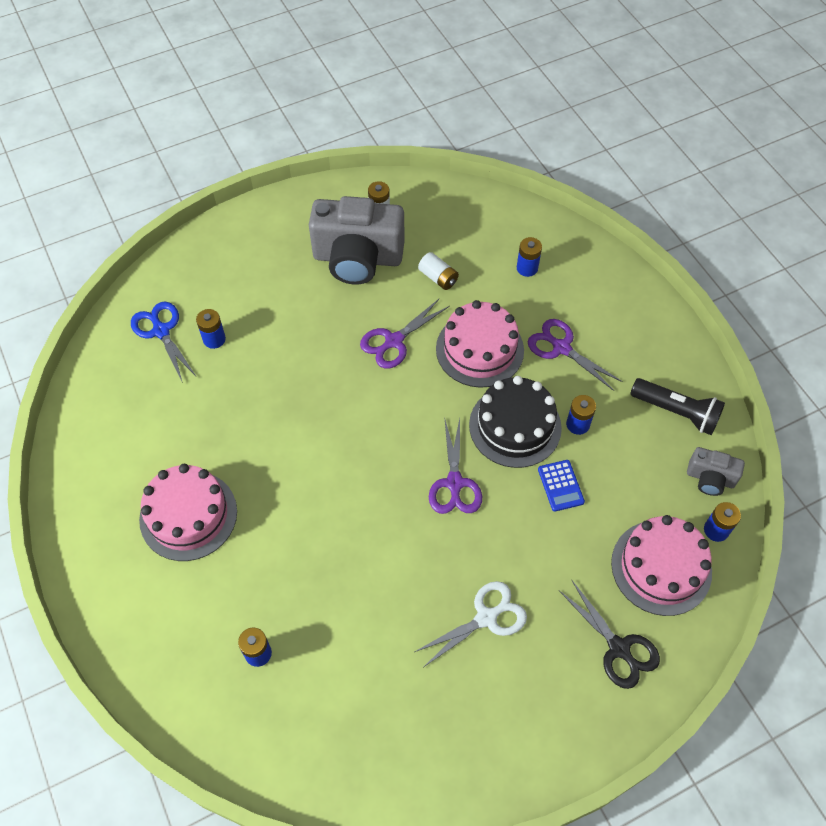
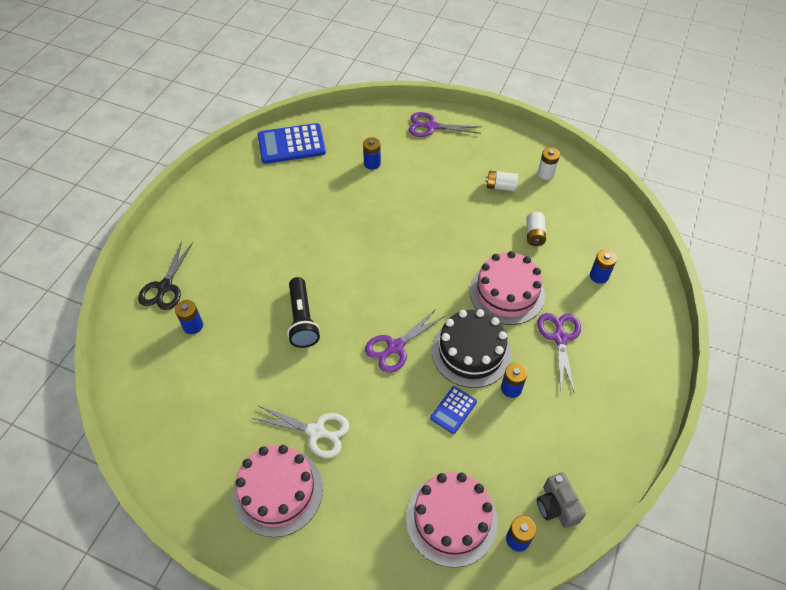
camera: 50 degrees right, 5 degrees down
(105, 392) = (291, 144): none -> blue calculator
(161, 331) = (353, 138): blue scissors -> none
(188, 515) = (250, 232): pink cake -> pink cake (278, 491)
(357, 258) = (500, 186): grey camera -> white battery
(393, 341) = (462, 245): purple scissors -> purple scissors (431, 126)
(619, 648) = (363, 532): black scissors -> black scissors (165, 287)
(676, 412) = (588, 446): black flashlight -> black flashlight (302, 320)

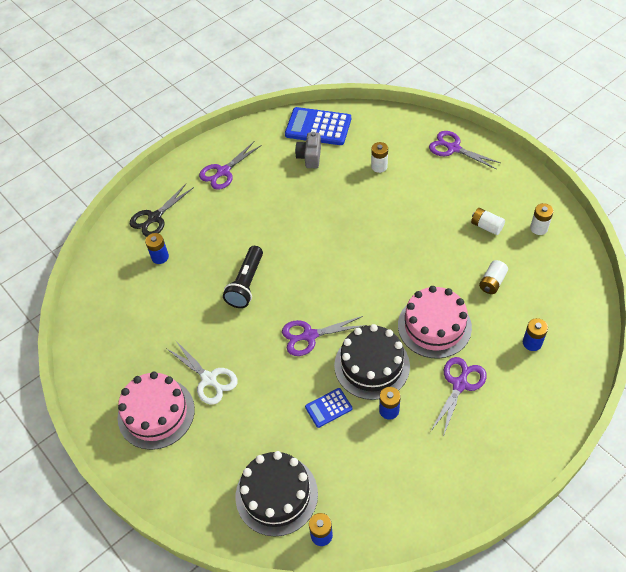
camera: 30 degrees right, 0 degrees up
(216, 217) = (223, 172): none -> purple scissors
(372, 163) = (379, 166): blue battery -> white battery
(451, 519) = (276, 494): pink cake -> black cake
(556, 506) = (370, 524): grey camera -> grey camera (310, 157)

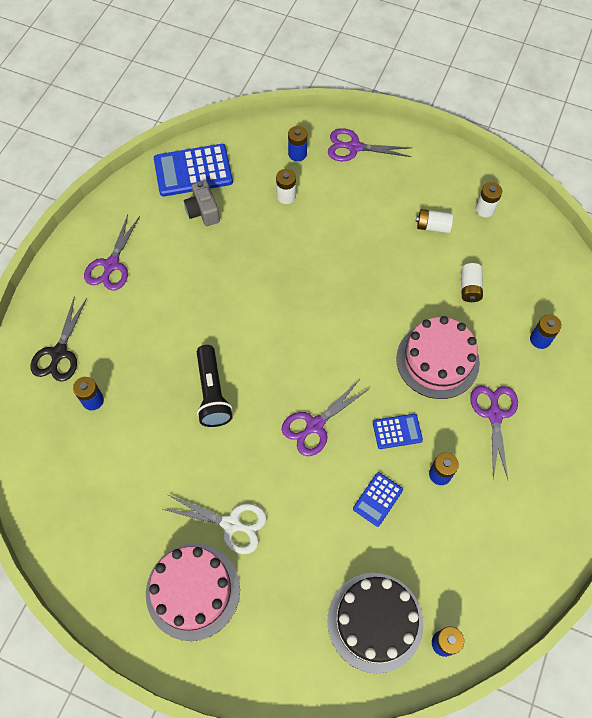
camera: 30 degrees left, 10 degrees up
(372, 365) = (397, 431): black cake -> blue calculator
(405, 139) = (297, 154): none -> blue battery

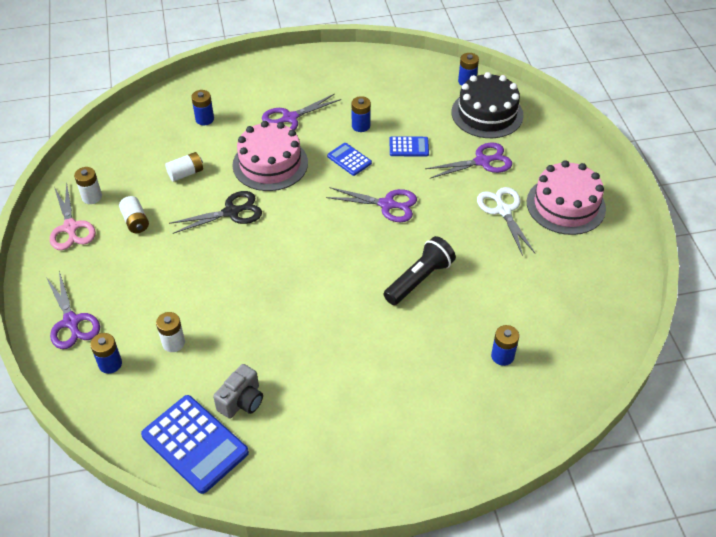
camera: 125 degrees left, 15 degrees down
(59, 353) = (488, 414): black scissors -> black scissors (232, 212)
(111, 265) = (365, 438): purple scissors -> purple scissors (482, 161)
(456, 182) = (71, 228): none -> pink scissors

